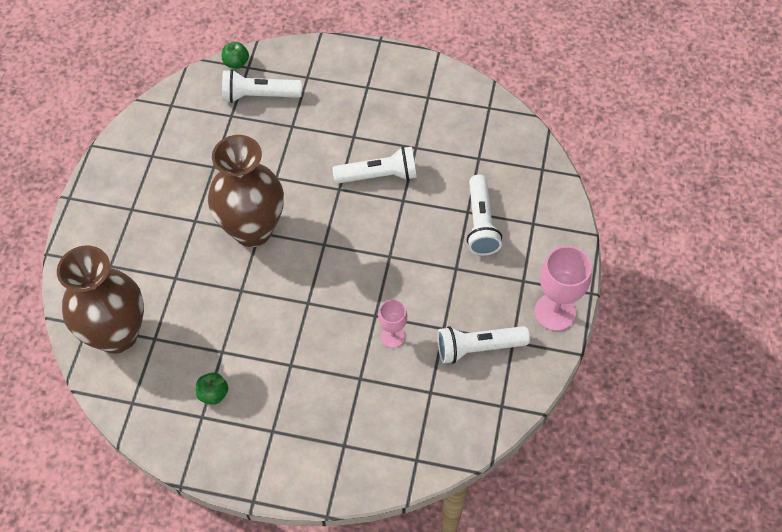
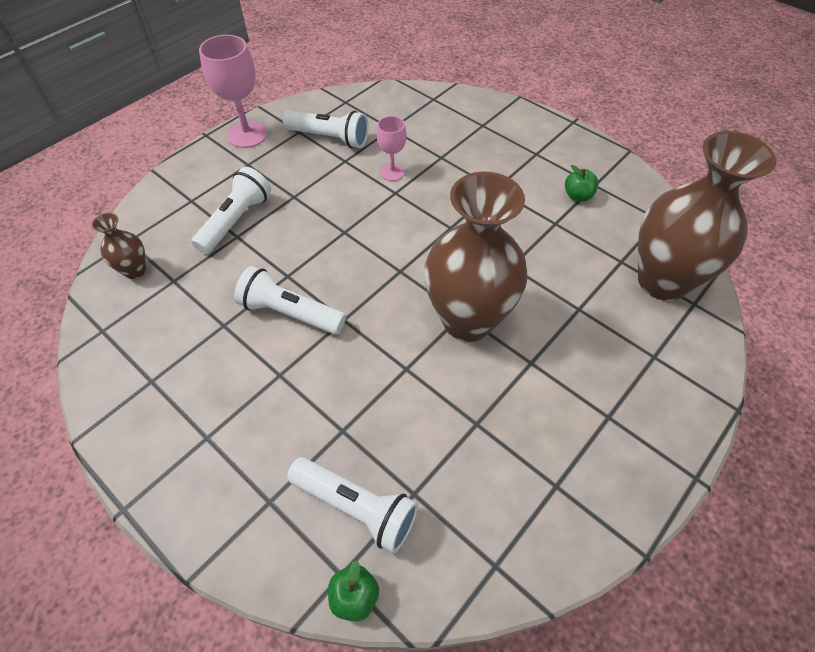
camera: 150 degrees left, 5 degrees down
(512, 151) = (135, 270): none -> brown vase

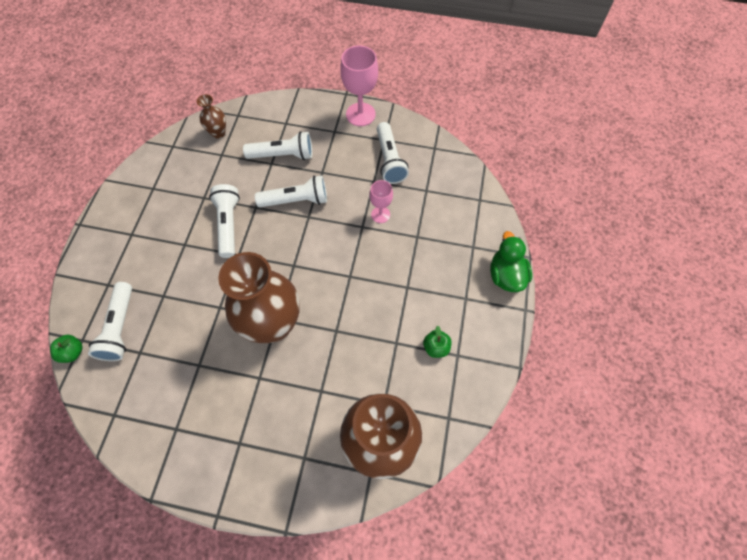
camera: 60 degrees right, 10 degrees up
(312, 233) = (296, 200): none -> white flashlight
(529, 118) = (506, 275): none -> green duck

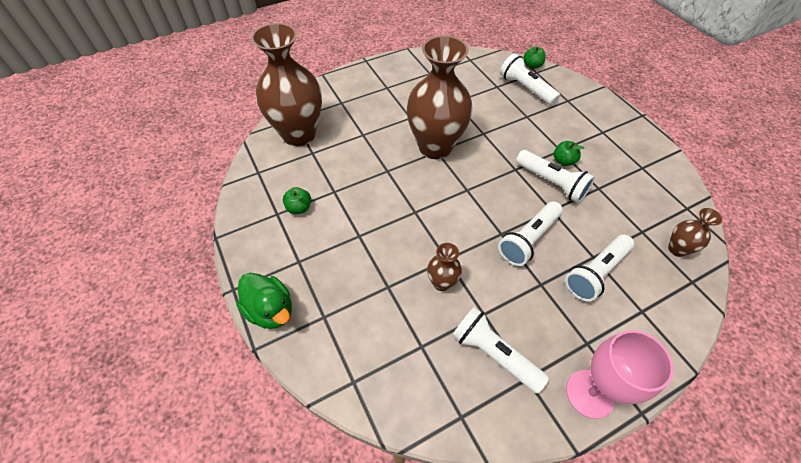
camera: 140 degrees right, 10 degrees down
(196, 234) = (563, 161): none -> green apple
(380, 214) = (442, 283): pink goblet -> brown vase

